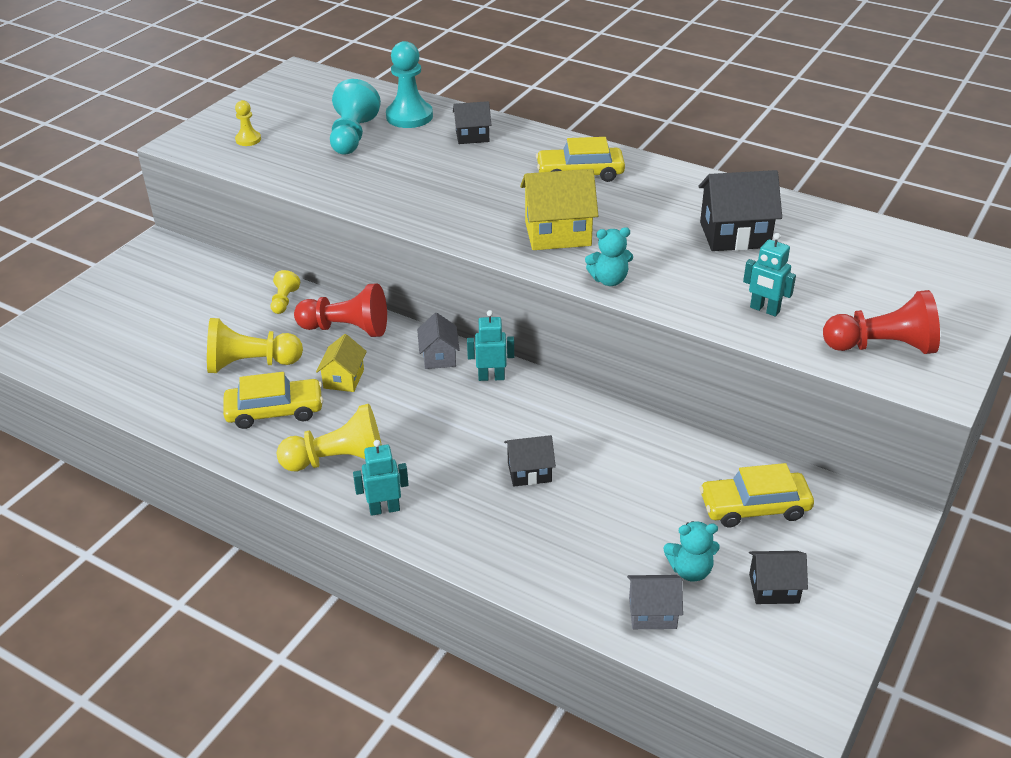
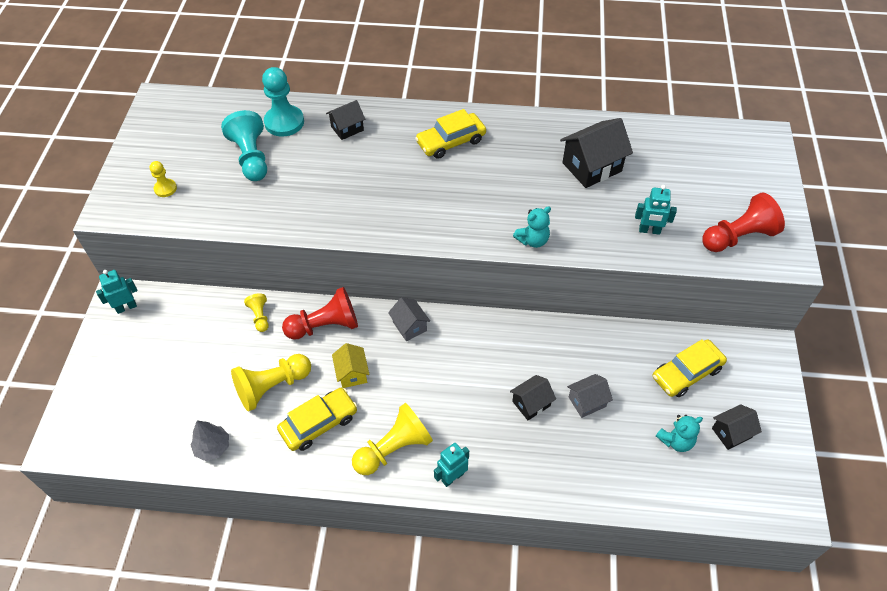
camera: 25 degrees left, 15 degrees up
(152, 395) = (213, 447): none -> grey tree
(491, 377) = (457, 330): turquoise robot -> turquoise robot (126, 307)
(558, 233) = (470, 207): yellow house -> none
(652, 613) = (672, 485): grey house -> grey house (587, 402)

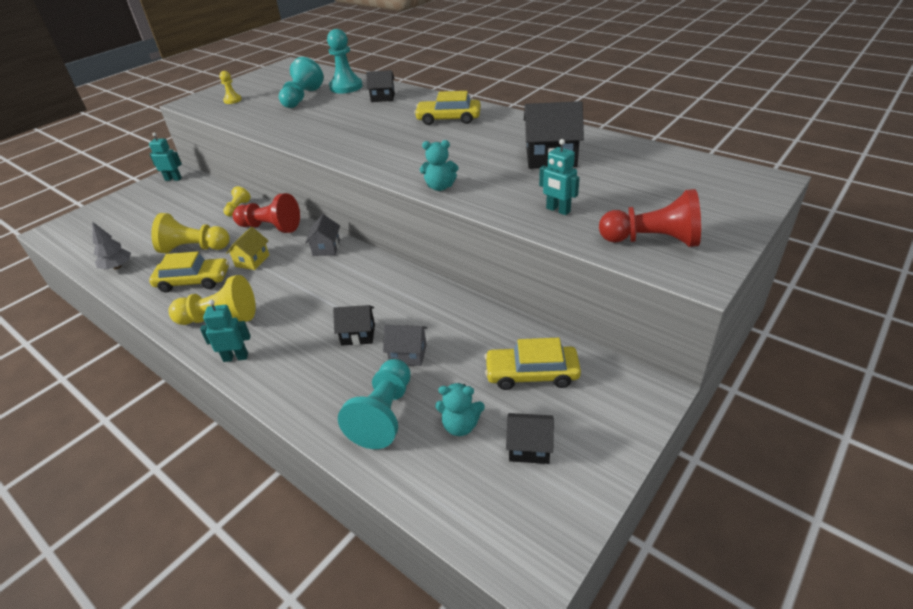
camera: 35 degrees right, 15 degrees down
(618, 461) = (384, 414): none -> turquoise pawn

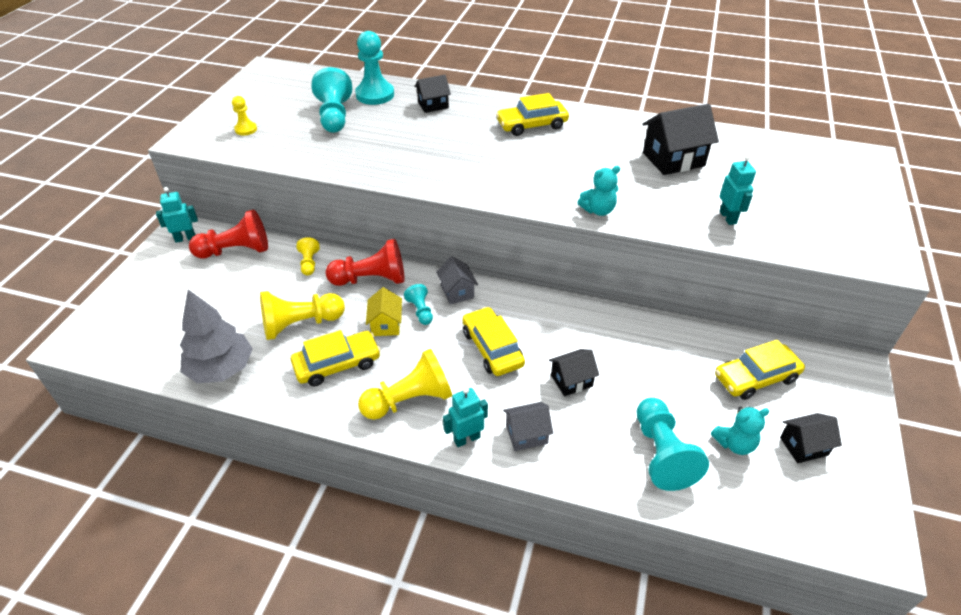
camera: 25 degrees left, 5 degrees up
(117, 267) = (221, 369): grey tree -> grey tree, size x1.68
(286, 256) = (420, 311): none -> turquoise pawn
(316, 295) = (492, 348): none -> yellow car
(408, 354) = (635, 388): grey house -> grey house (526, 434)
(558, 210) = (728, 217): turquoise robot -> turquoise robot turned 120 degrees counterclockwise
(652, 240) = (829, 235): red pawn -> red pawn (236, 251)

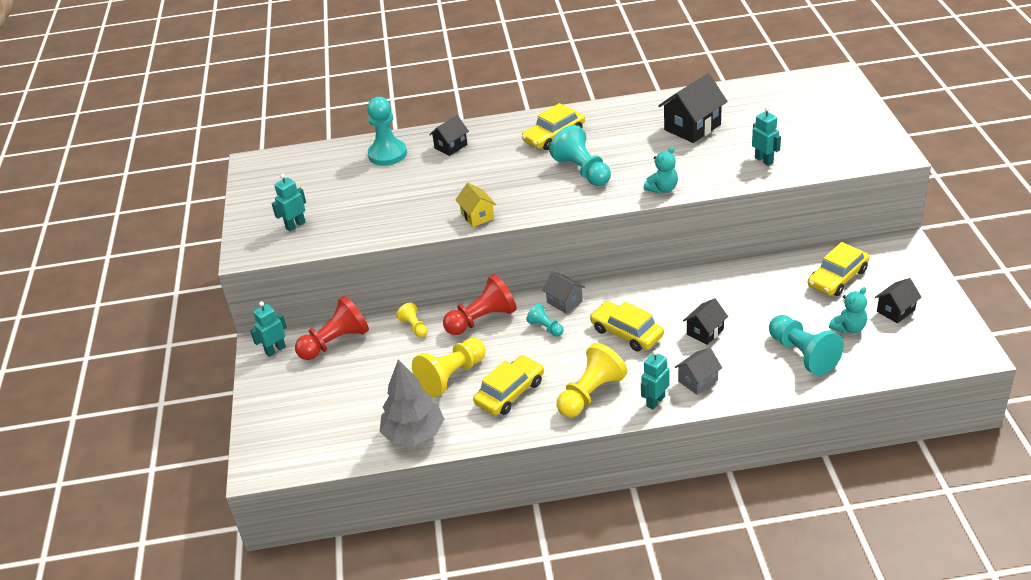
camera: 20 degrees left, 5 degrees down
(246, 129) = (295, 225): yellow pawn -> turquoise robot
(334, 116) = (368, 186): turquoise pawn -> turquoise pawn (582, 171)
(386, 324) = (525, 349): yellow house -> yellow house (477, 216)

